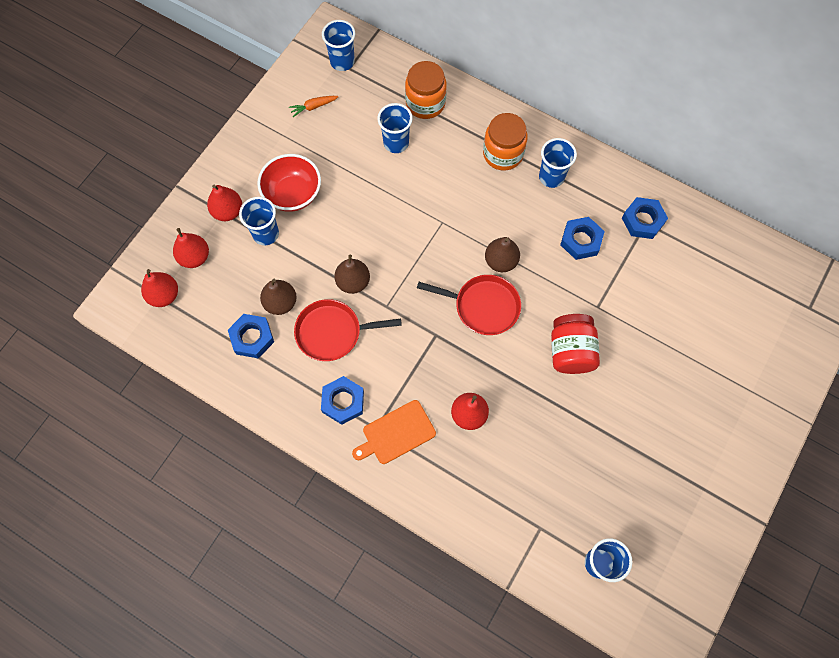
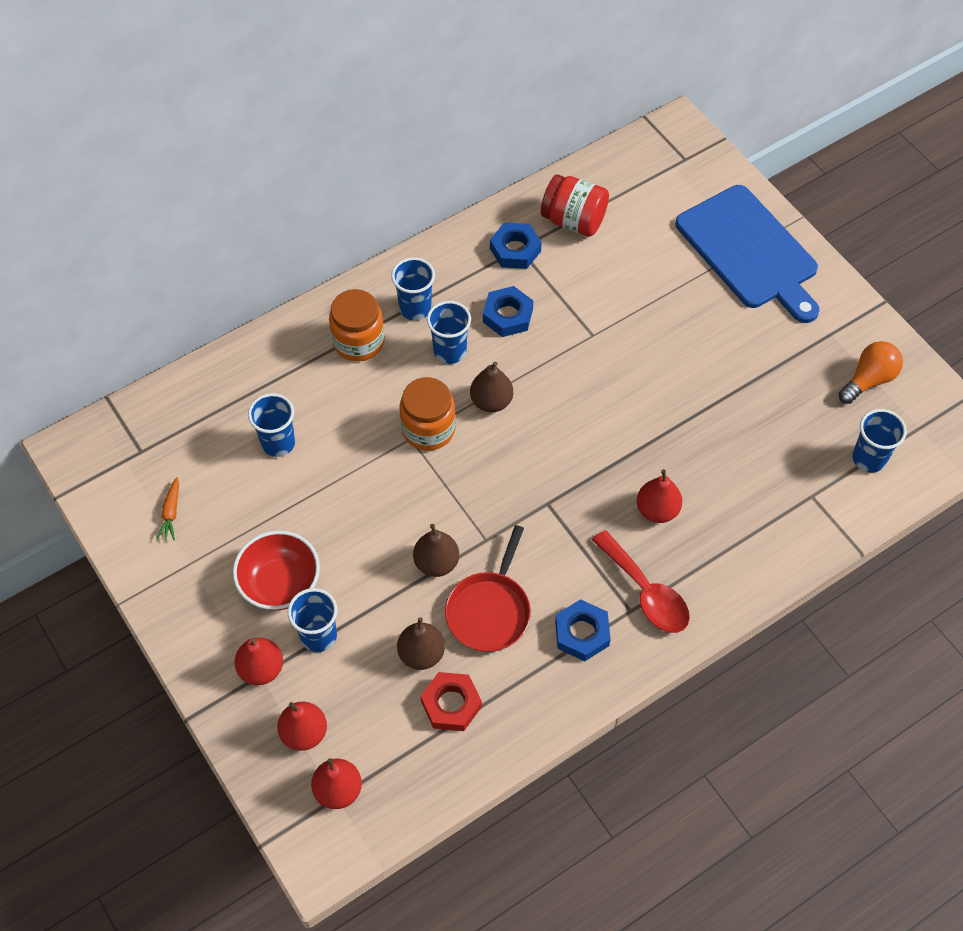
camera: 65 degrees left, 10 degrees down
(252, 338) = (451, 704): blue nut -> red nut
(342, 62) = (126, 455): blue cup -> blue cup (450, 351)
(396, 433) = (646, 592): orange cutting board -> red spoon
(425, 103) = (243, 390): orange jar -> orange jar (428, 429)
(483, 306) = (537, 442): red pan -> none
(570, 351) = (631, 382): red jar -> red jar (573, 220)
(676, 537) = (868, 379): none -> orange light bulb
(748, 394) = (750, 251): none -> blue cutting board

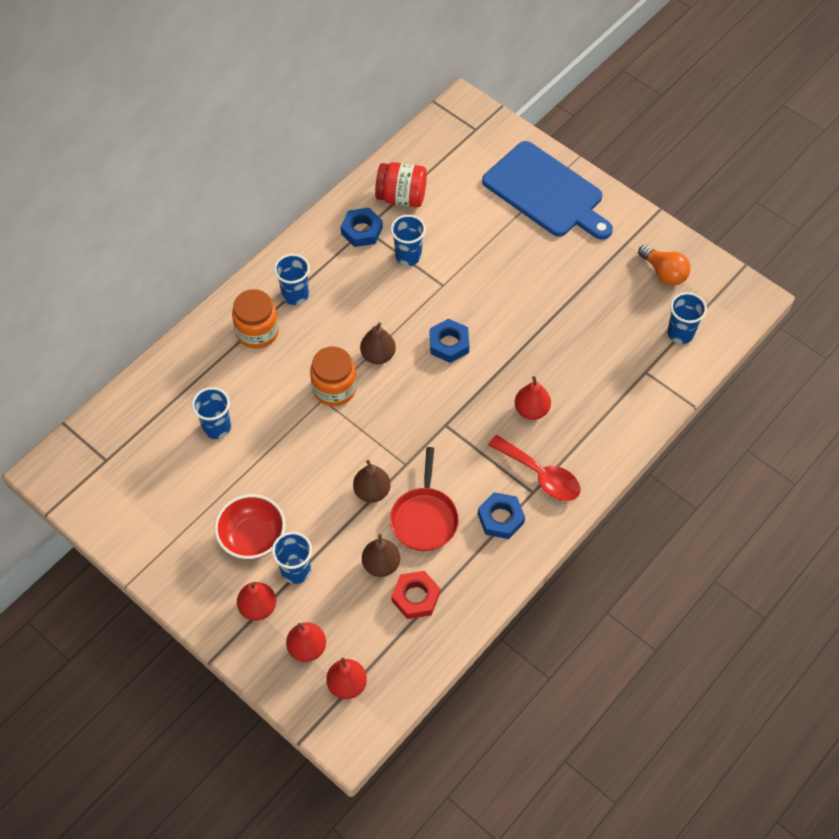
camera: 15 degrees left, 0 degrees up
(171, 513) = (146, 503): orange carrot -> none
(450, 351) = (333, 323): blue cup -> blue cup (408, 256)
(507, 315) = (371, 284): blue nut -> blue nut (449, 344)
(868, 379) = (664, 272): orange light bulb -> orange light bulb turned 105 degrees clockwise

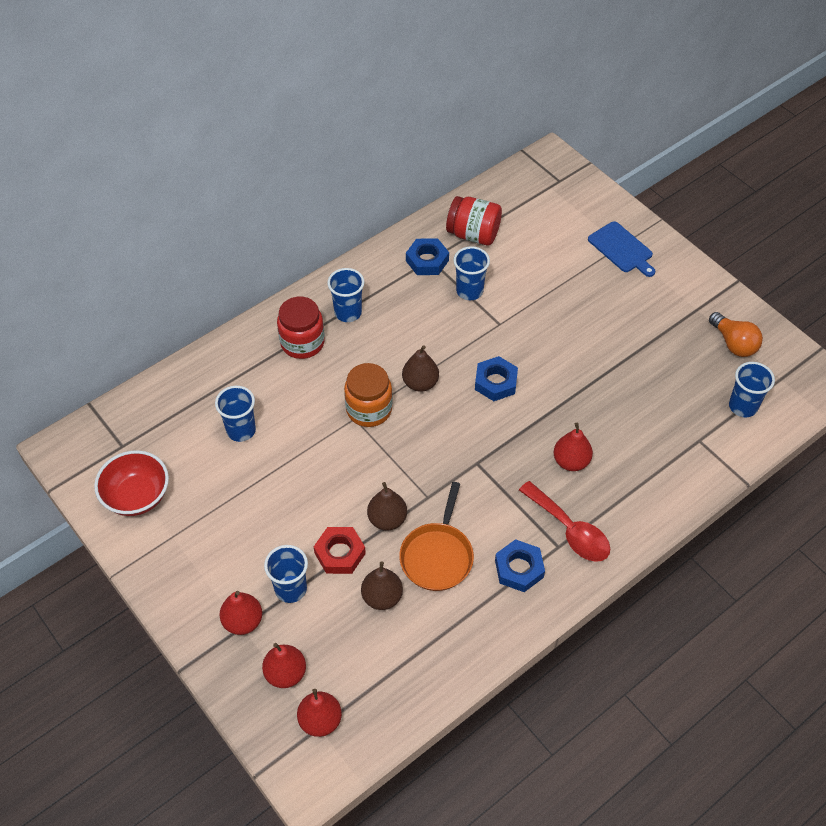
camera: 10 degrees right, 5 degrees down
(252, 537) = (253, 547): red bowl -> red bowl (137, 496)
(257, 332) = (302, 343): orange jar -> red jar
(416, 597) = (412, 638): red nut -> red nut (340, 553)
(424, 518) = (437, 556): red pan -> orange pan
(546, 192) = (622, 249): blue cutting board -> blue cutting board, size x0.53

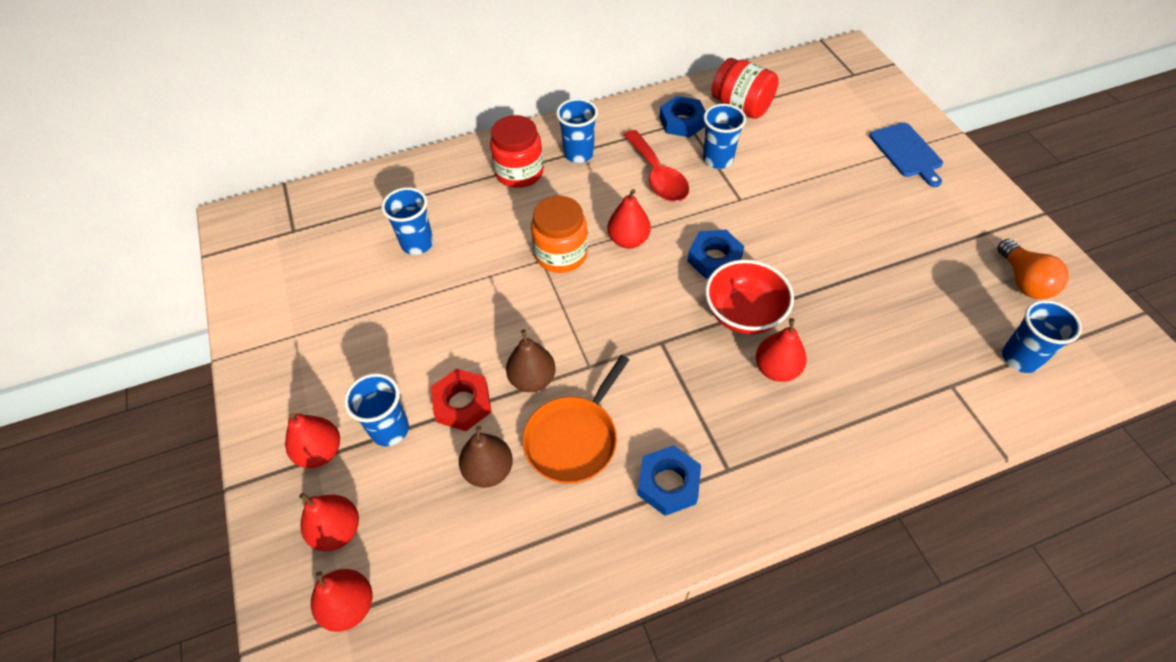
camera: 20 degrees right, 0 degrees up
(137, 496) = (281, 284): red bowl -> red bowl (744, 314)
(420, 383) = (628, 240): brown pear -> red pear
(569, 530) = (749, 452): red spoon -> red spoon (657, 176)

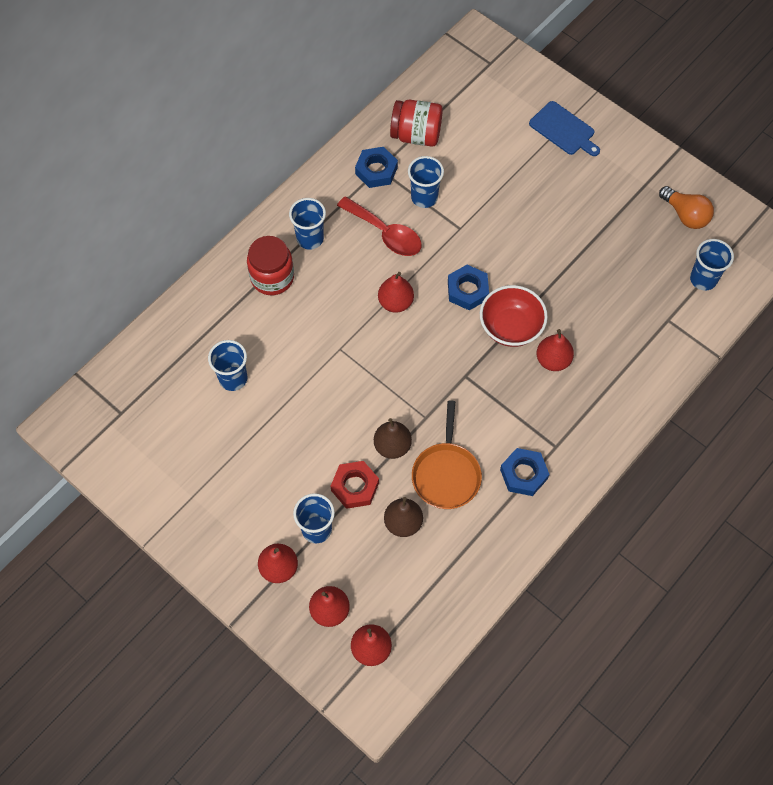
camera: 30 degrees left, 10 degrees up
(561, 254) = (352, 337): orange jar -> none

